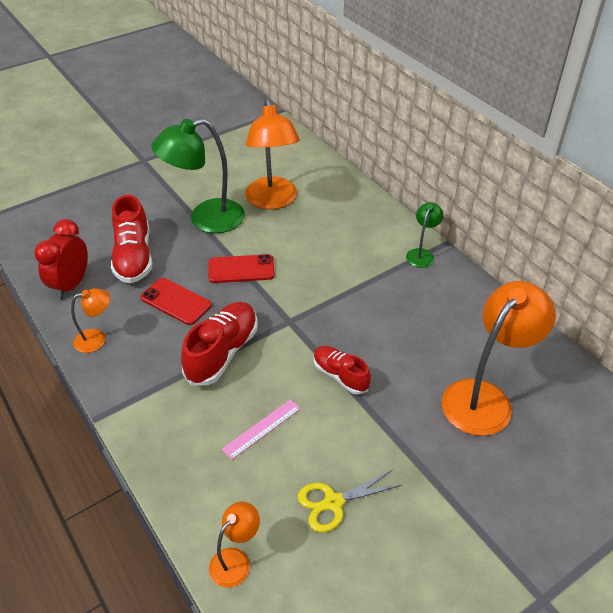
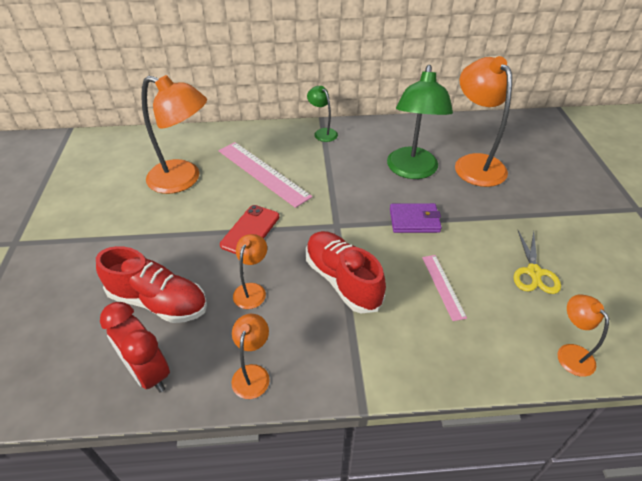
camera: 60 degrees left, 0 degrees up
(176, 301) = (252, 290): red phone -> orange lamp
(206, 219) = (160, 229): green lamp -> green lamp (412, 171)
(321, 242) = (263, 173): none -> pink ruler
(340, 375) = (414, 220): red shoe -> purple wallet

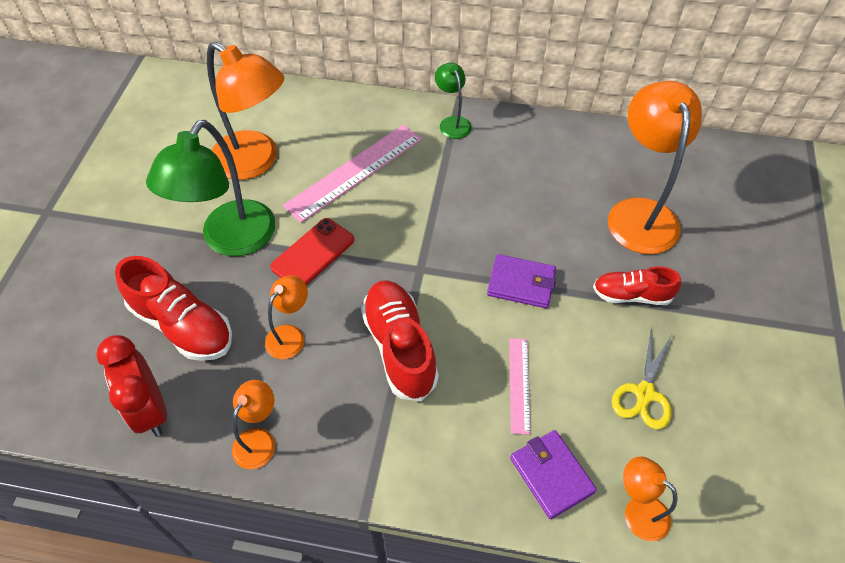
camera: 15 degrees right, 10 degrees up
(263, 173) = (354, 172): pink ruler -> pink ruler turned 75 degrees clockwise
(412, 171) = (548, 207): green lamp -> green lamp (230, 240)
(493, 213) = (631, 295): none -> red shoe
(496, 343) = (551, 475): none -> purple wallet
(570, 353) = (638, 511): orange lamp -> orange lamp turned 45 degrees counterclockwise

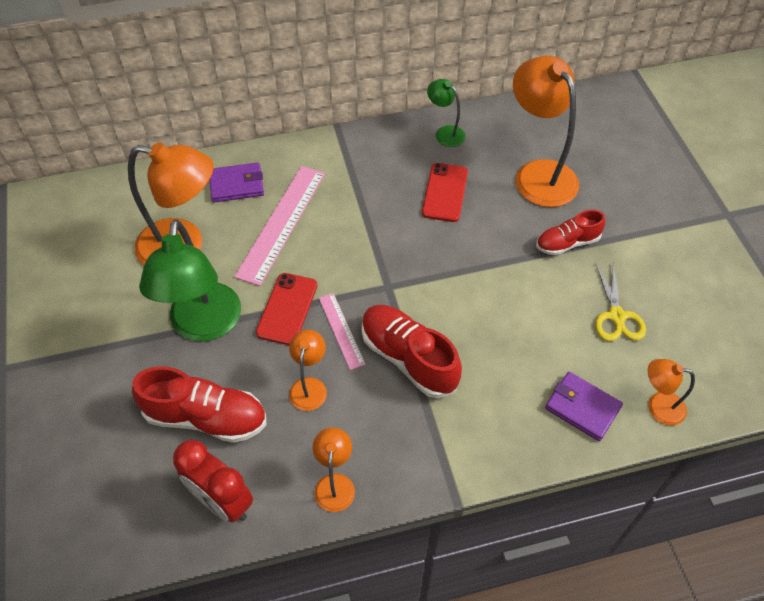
camera: 25 degrees left, 0 degrees up
(452, 122) = (343, 150): green lamp -> green lamp (445, 133)
(519, 384) = (520, 348): pink ruler -> pink ruler (341, 330)
(521, 283) = (477, 267): purple wallet -> purple wallet (237, 185)
(530, 198) = (445, 192): none -> red phone

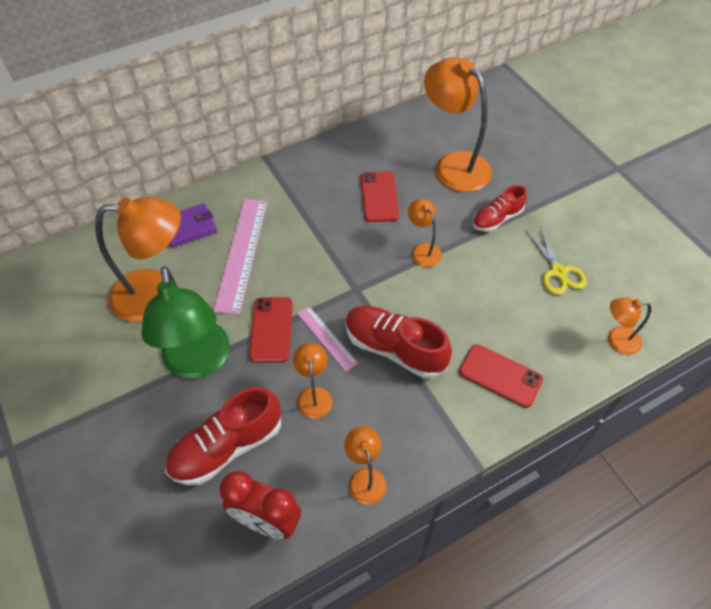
camera: 15 degrees left, 0 degrees up
(206, 417) = (227, 447): red shoe -> red shoe turned 150 degrees clockwise
(445, 133) = (362, 145): green lamp -> none
(473, 260) = (423, 250): none -> orange lamp
(513, 413) = (500, 376): none -> red phone
(582, 408) = (556, 356): purple wallet -> none

